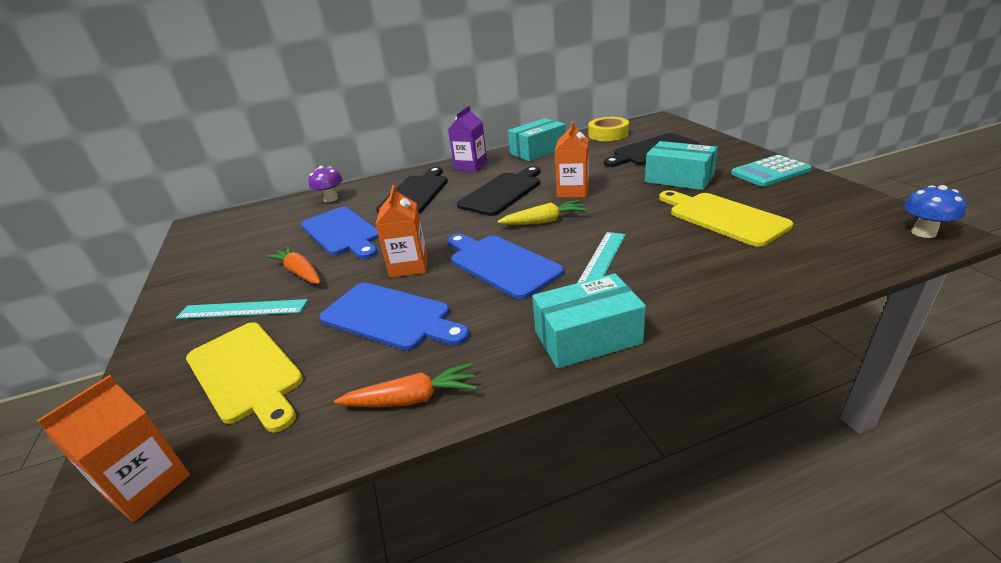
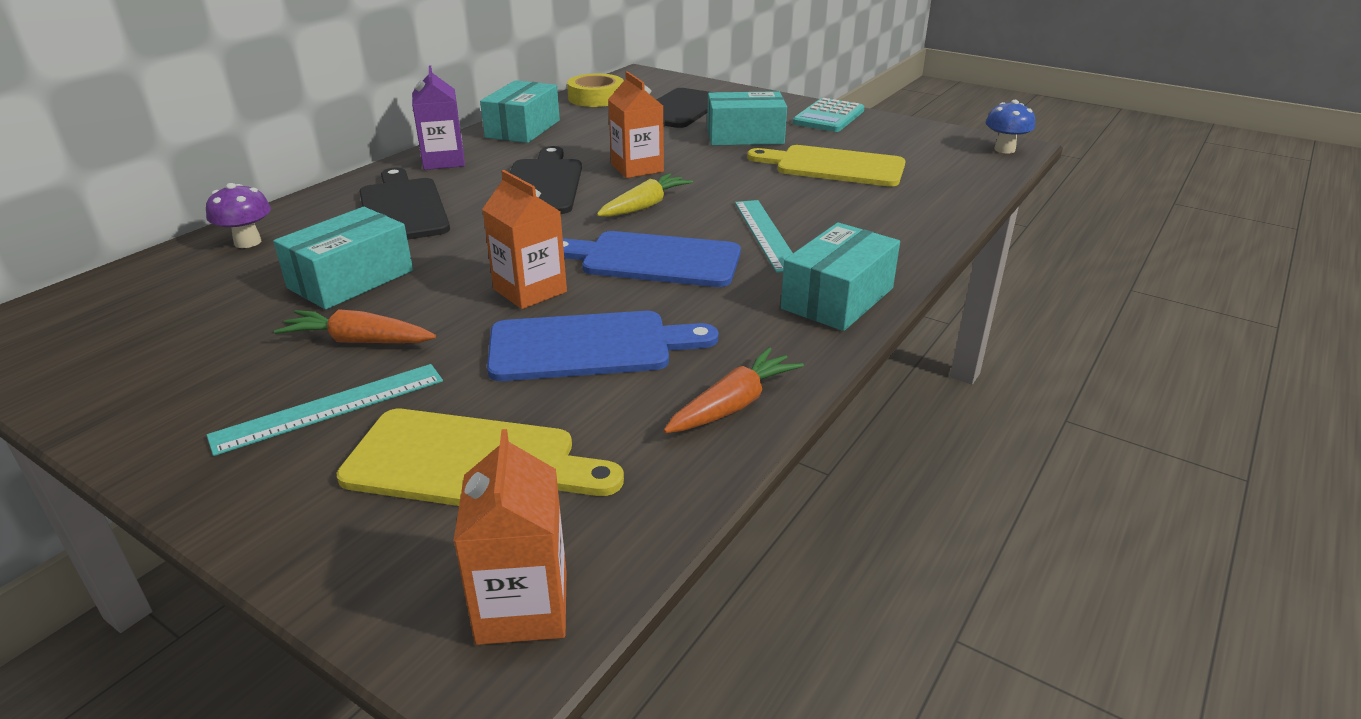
camera: 40 degrees left, 0 degrees up
(342, 233) = (351, 279): blue cutting board -> turquoise box

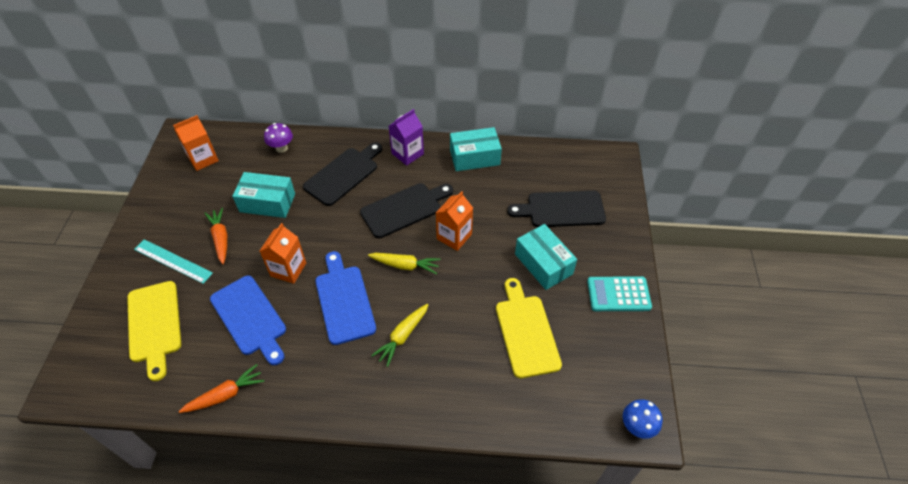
camera: 60 degrees right, 20 degrees up
(522, 607) = (85, 384): orange carton -> orange carton (203, 159)
(596, 98) = (551, 160): yellow tape -> none
(734, 404) = (226, 394): orange carrot -> orange carrot turned 45 degrees counterclockwise
(766, 234) = (402, 337): turquoise ruler -> yellow carrot
(837, 298) = (343, 400): turquoise box -> none

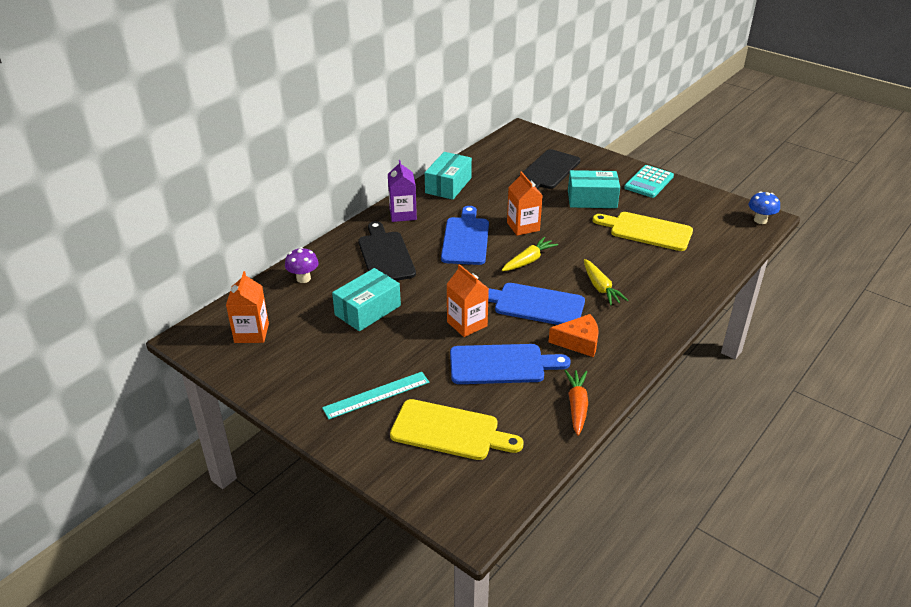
camera: 55 degrees left, 15 degrees down
(220, 238) = (381, 354): orange carrot -> none
(311, 357) = (579, 342): none -> orange cheese
(404, 209) = (466, 239): black cutting board -> blue cutting board

